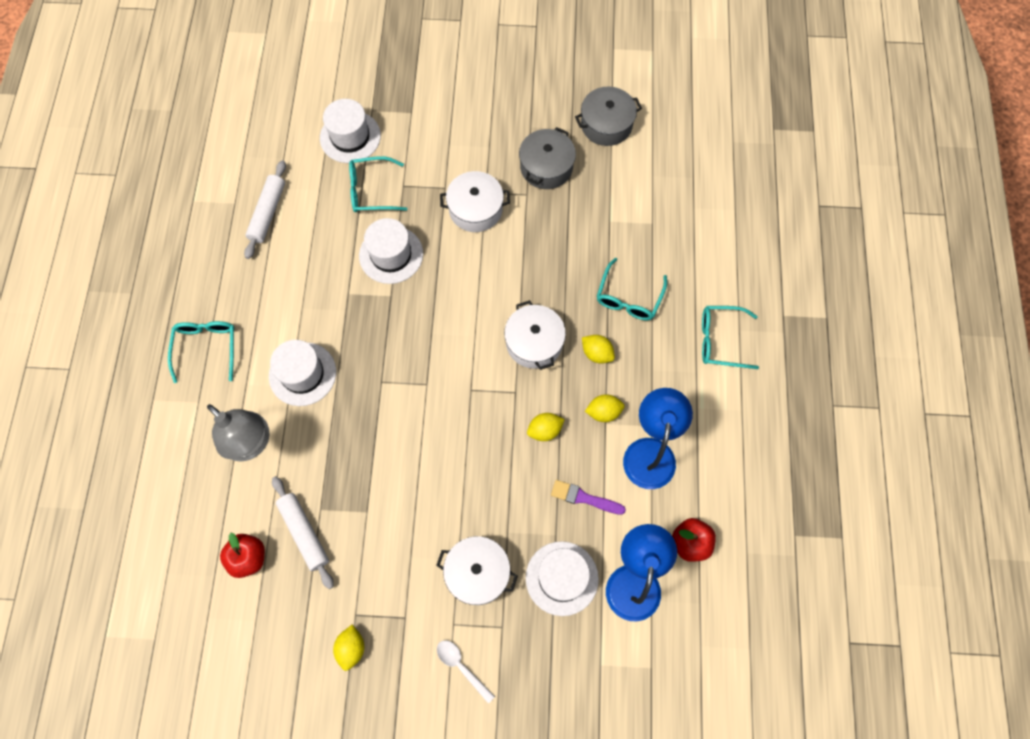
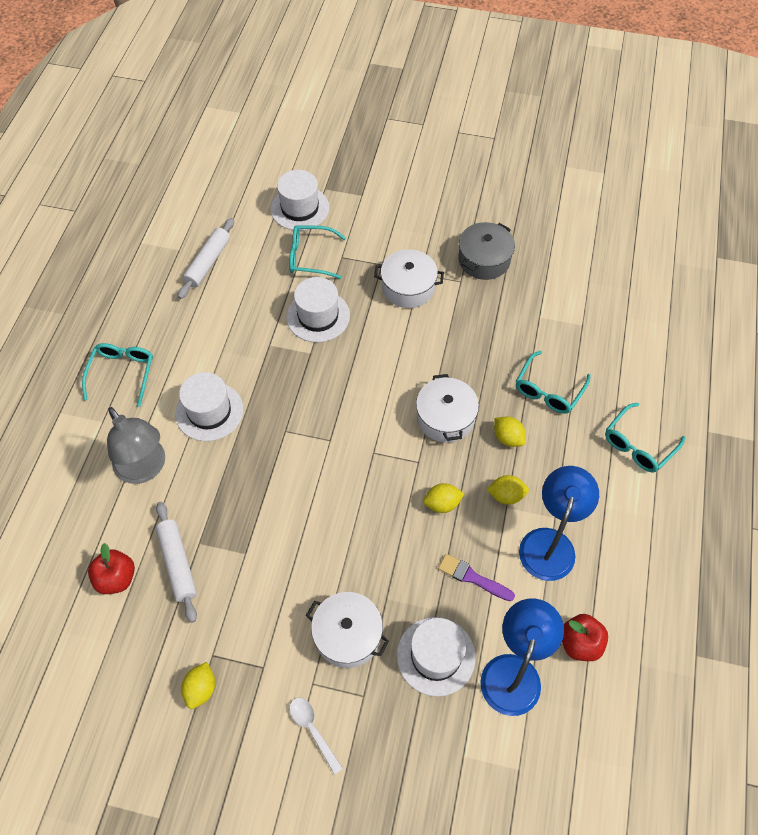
camera: 10 degrees right, 10 degrees down
(606, 124) = (549, 230): grey pot -> none
(720, 340) = (638, 445): turquoise glasses -> turquoise glasses turned 60 degrees counterclockwise

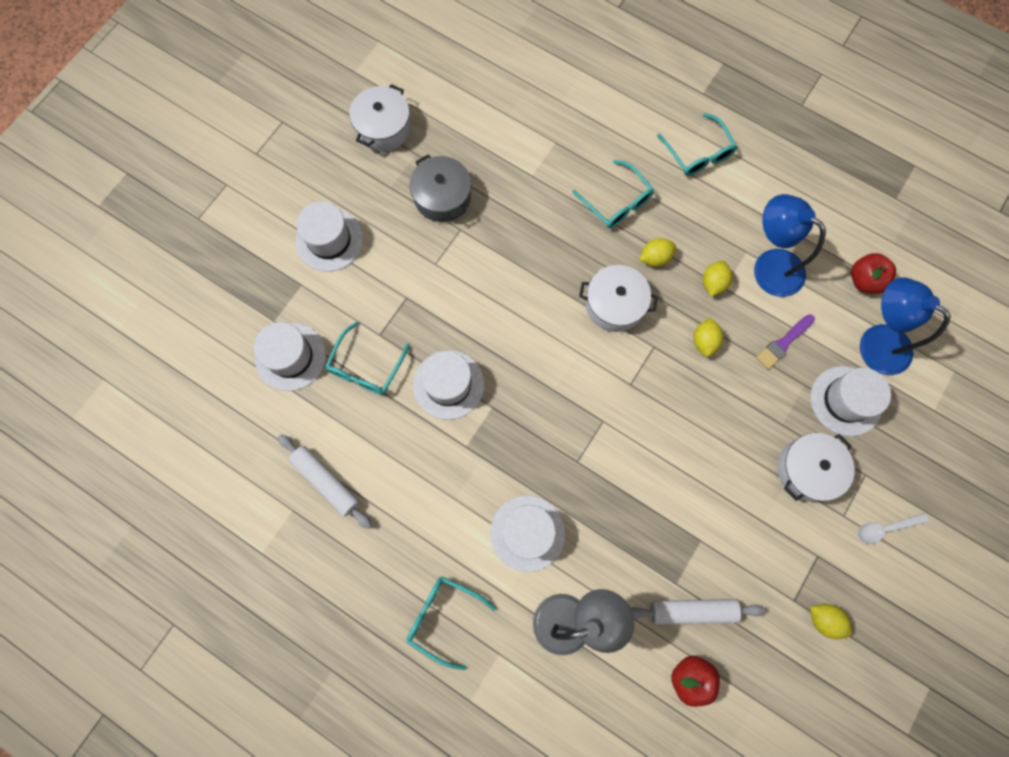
camera: 70 degrees left, 15 degrees up
(407, 199) = (329, 240): none -> white hat
(408, 287) = (447, 282): white pot -> white pot (383, 128)

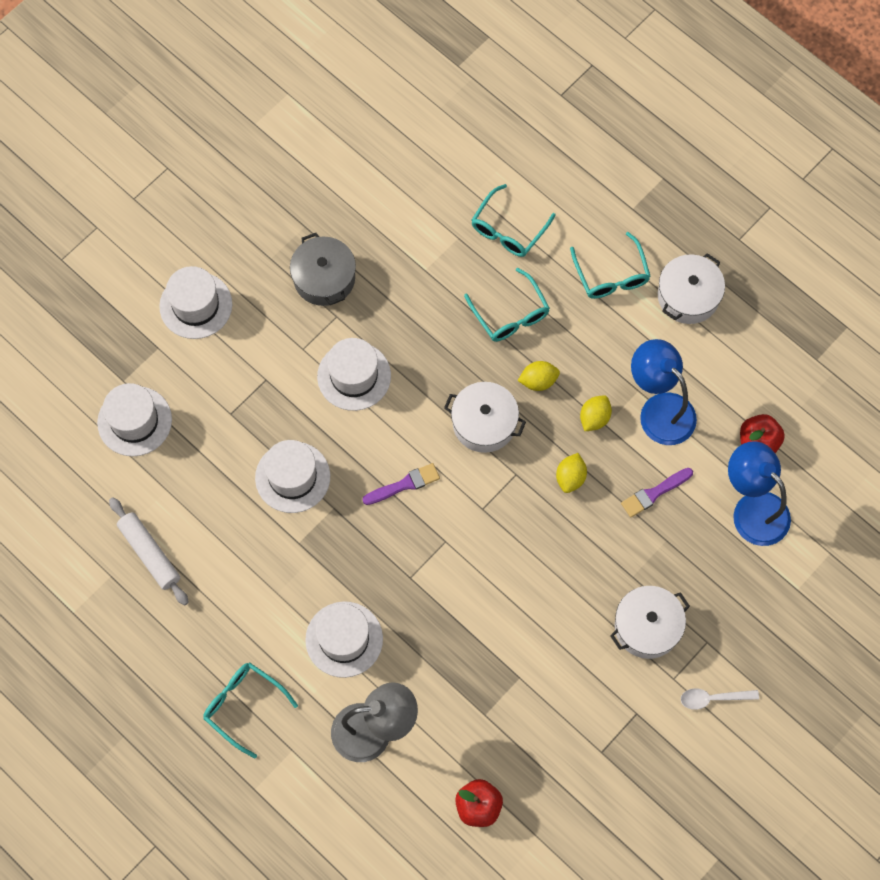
camera: 10 degrees right, 5 degrees down
(366, 367) = (210, 445): turquoise glasses -> turquoise glasses (508, 230)
(383, 128) = (275, 192): white pot -> white pot (688, 296)
(554, 374) = (404, 484): none -> purple brush
(692, 611) = (495, 743): white rolling pin -> none
(824, 619) = (627, 775): yellow lemon -> none
(846, 401) = (705, 564): white hat -> white hat (354, 376)

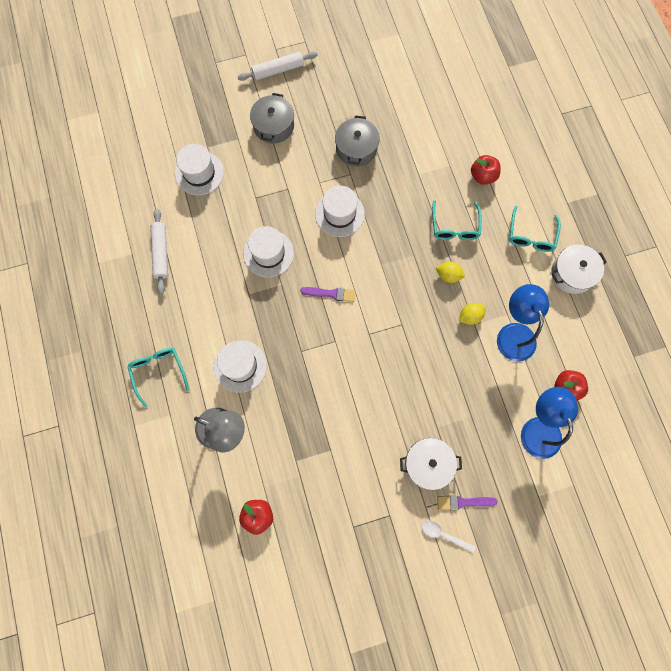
camera: 30 degrees right, 5 degrees up
(155, 226) = (278, 70): none -> white rolling pin
(196, 305) = (273, 126): white hat -> grey pot
(484, 423) = (400, 283): white pot -> none
(508, 230) = (483, 176): turquoise glasses -> red apple
(570, 477) = (434, 345): yellow lemon -> none
(654, 493) = (481, 383): purple brush -> purple brush (463, 502)

